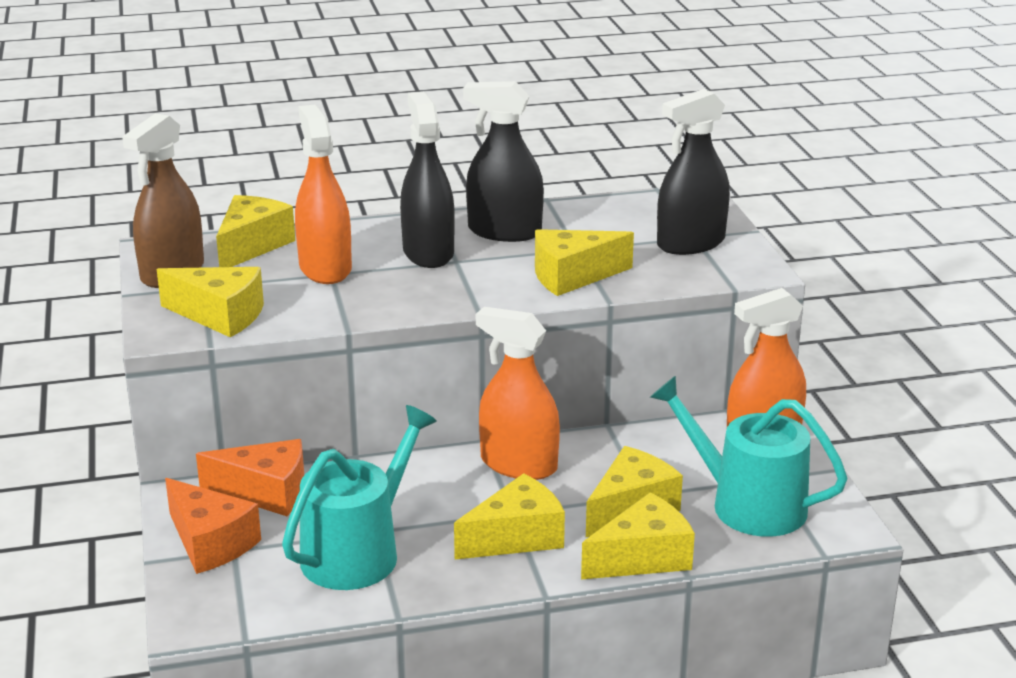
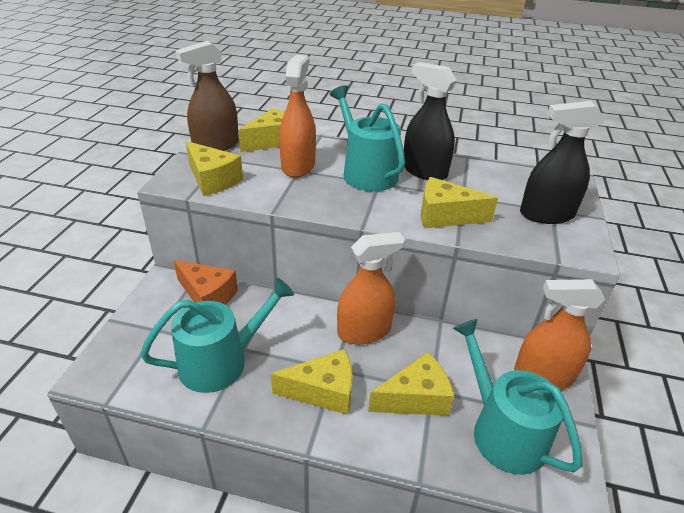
camera: 25 degrees right, 10 degrees up
(210, 543) = (150, 320): orange cheese -> none
(428, 253) = (366, 172): black spray bottle -> turquoise watering can
(518, 464) = (364, 331): orange spray bottle -> orange spray bottle turned 105 degrees clockwise
(643, 557) = (396, 449): yellow cheese -> none

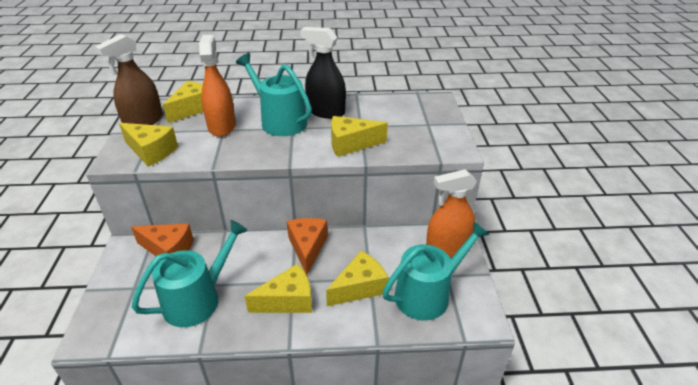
camera: 15 degrees left, 0 degrees up
(364, 331) = (307, 248): orange spray bottle -> orange cheese
(502, 431) = (427, 294): turquoise watering can -> turquoise watering can turned 105 degrees clockwise
(546, 214) = (424, 128): black spray bottle -> none

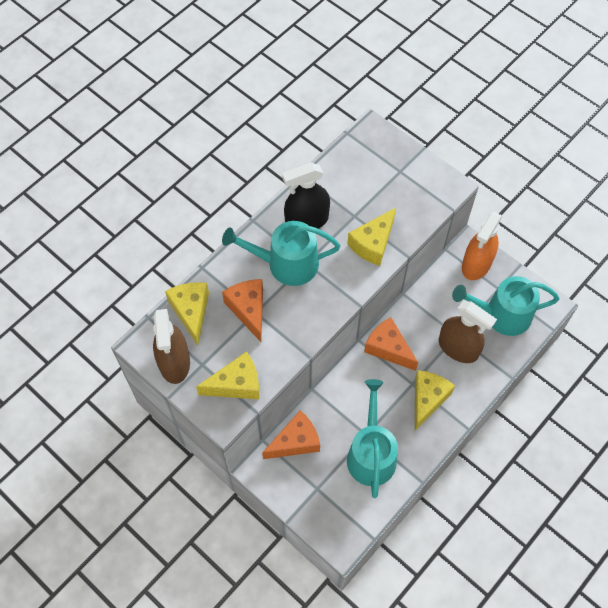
camera: 45 degrees left, 25 degrees up
(222, 126) = (248, 310): orange spray bottle -> orange cheese
(359, 287) = (458, 348): yellow cheese -> brown spray bottle
(427, 294) = (502, 315): turquoise watering can -> turquoise watering can turned 105 degrees counterclockwise

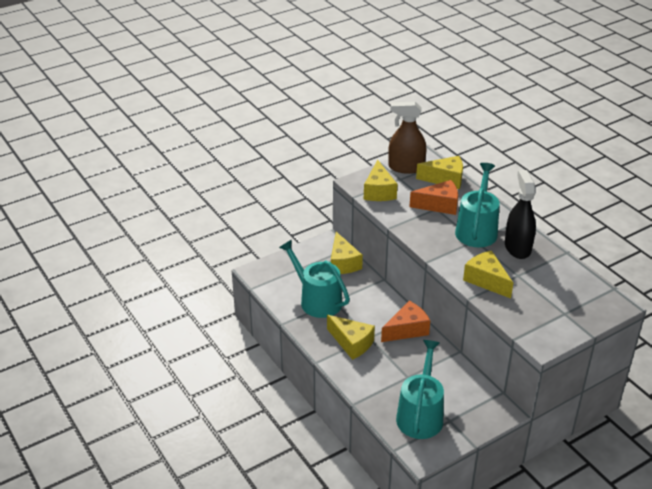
camera: 105 degrees right, 25 degrees down
(295, 441) = (343, 263): orange cheese -> yellow cheese
(371, 454) = (317, 300): turquoise watering can -> turquoise watering can turned 150 degrees counterclockwise
(458, 348) = (394, 374): brown spray bottle -> none
(476, 264) = (481, 411): orange spray bottle -> none

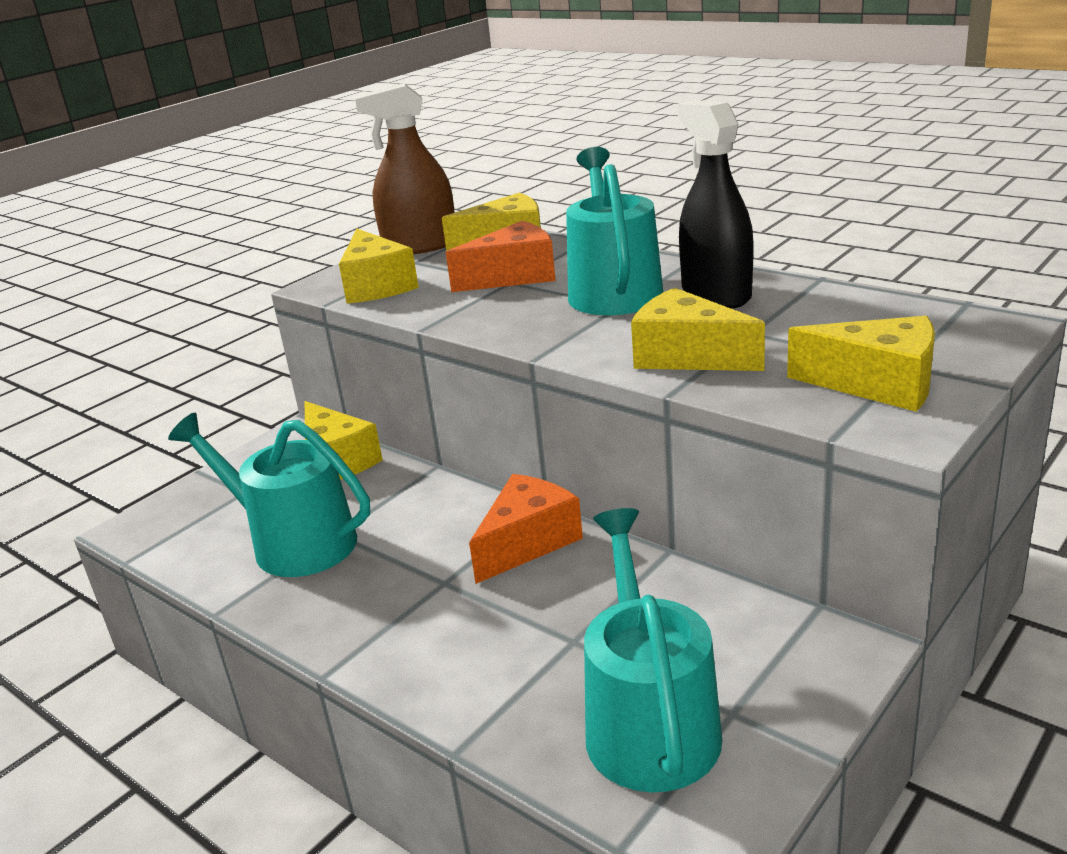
camera: 15 degrees left, 10 degrees down
(352, 343) = (404, 606): yellow cheese -> yellow cheese (878, 384)

